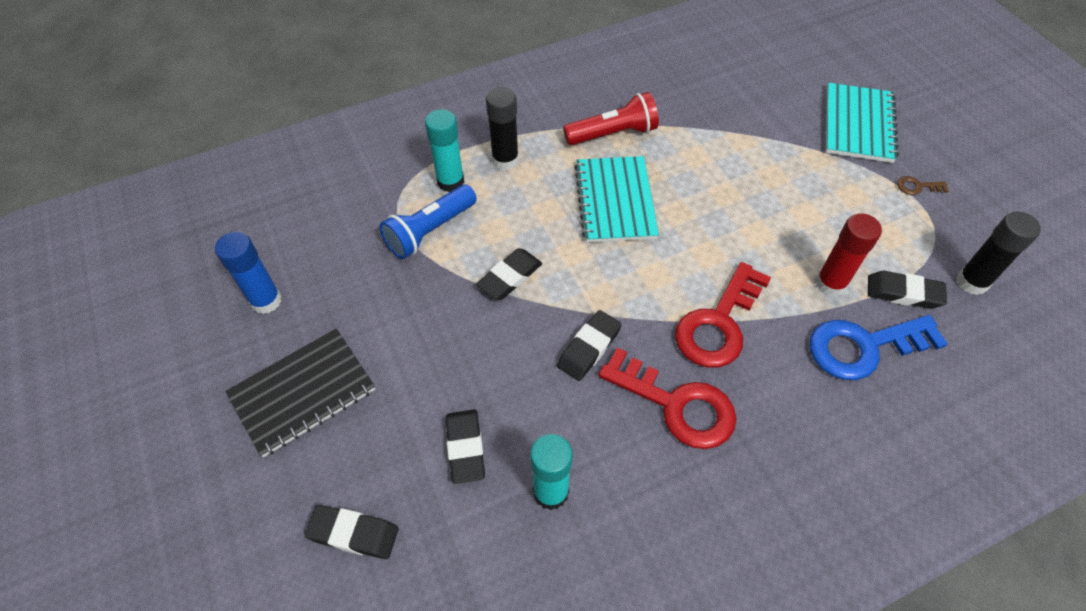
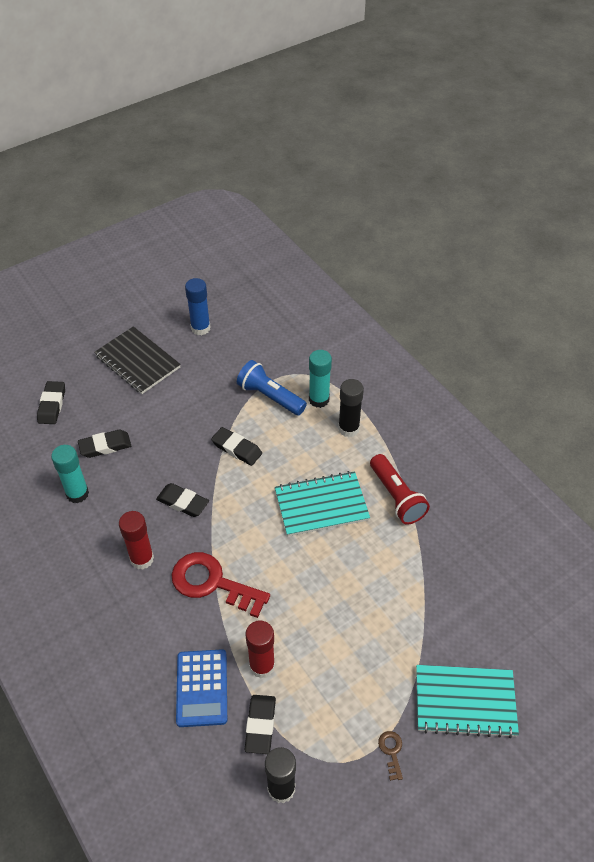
camera: 80 degrees right, 5 degrees down
(677, 405) = (142, 559): red key -> red glue stick
(863, 347) = (202, 688): blue key -> blue calculator

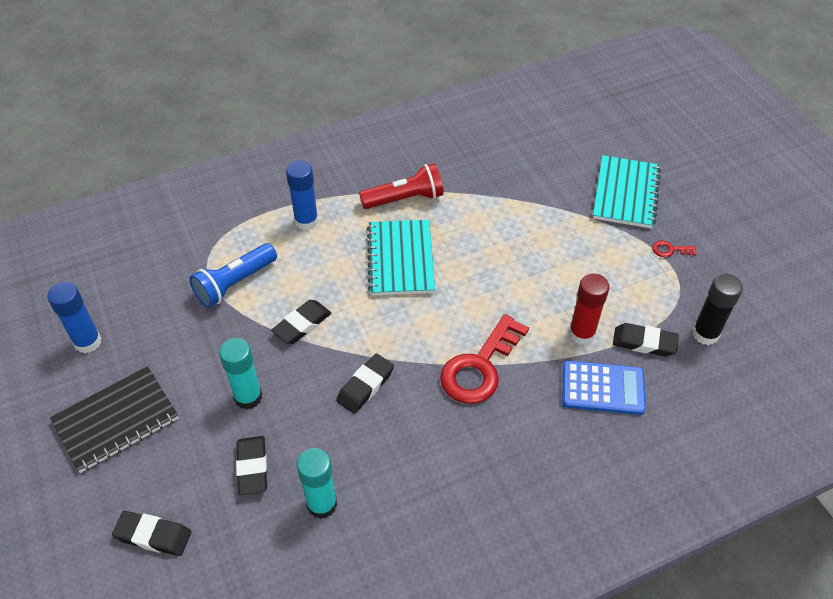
camera: 80 degrees left, 0 degrees up
(142, 559) = (436, 434): red glue stick -> none
(319, 399) = (256, 240): turquoise glue stick -> turquoise glue stick (248, 397)
(348, 428) = (306, 221): black glue stick -> blue glue stick
(391, 751) = (670, 250): brown key -> red key

